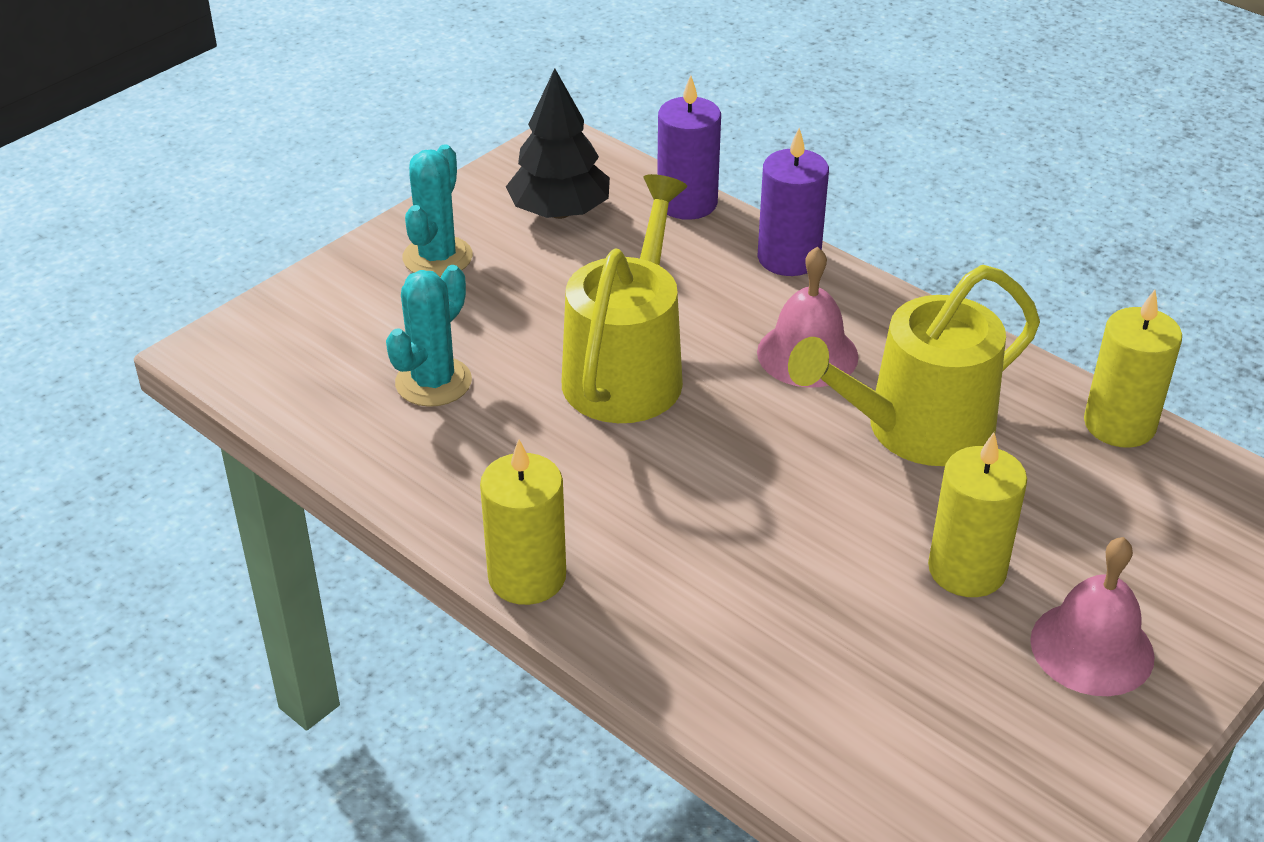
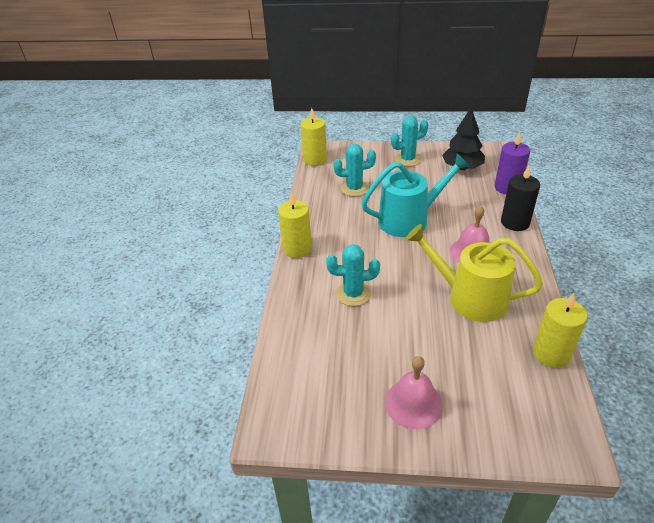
camera: 55 degrees right, 0 degrees up
(627, 371) = (409, 219): yellow watering can -> turquoise watering can
(754, 569) = (353, 294): none -> turquoise cactus
(788, 258) = (515, 222): purple candle -> black candle
(967, 570) = (414, 347): yellow candle -> yellow candle (315, 160)

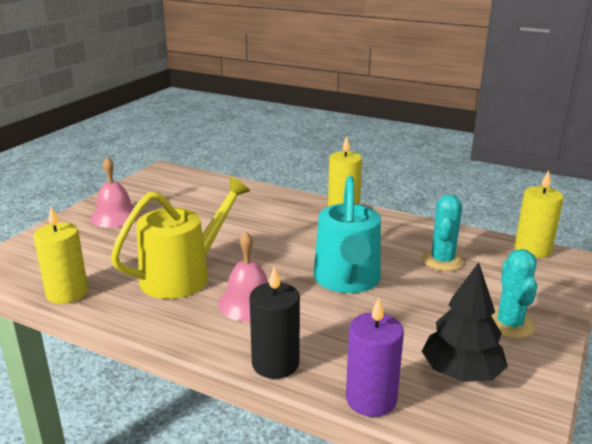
camera: 110 degrees right, 15 degrees down
(353, 294) = (254, 220): turquoise cactus -> none

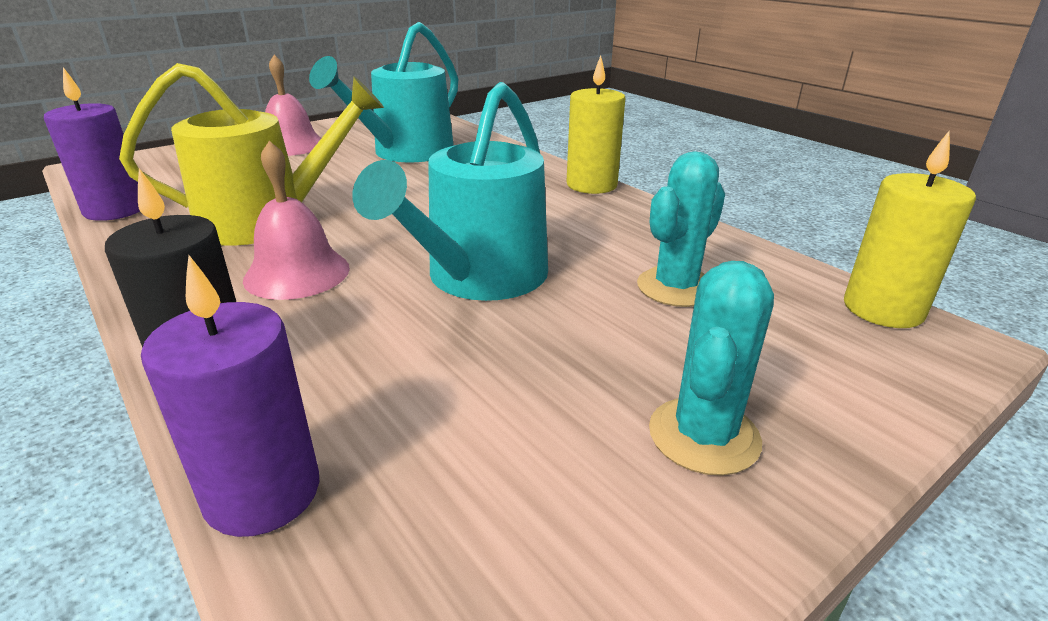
camera: 25 degrees right, 5 degrees up
(67, 293) = (115, 210): yellow candle -> purple candle
(204, 206) = (406, 152): none -> turquoise watering can
(461, 373) = (495, 504): black tree -> none

